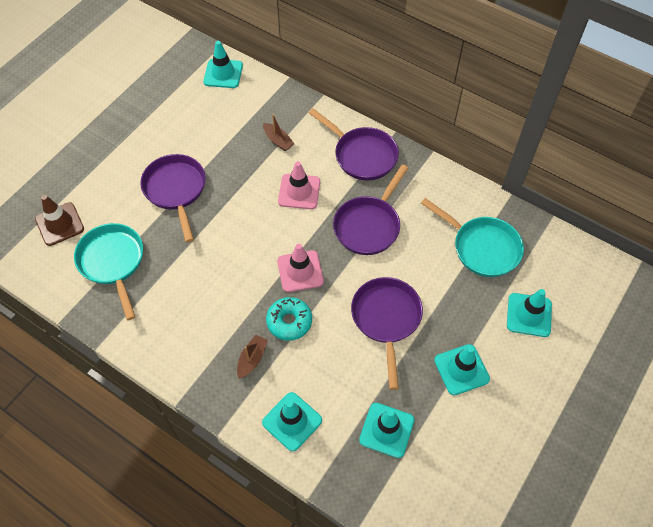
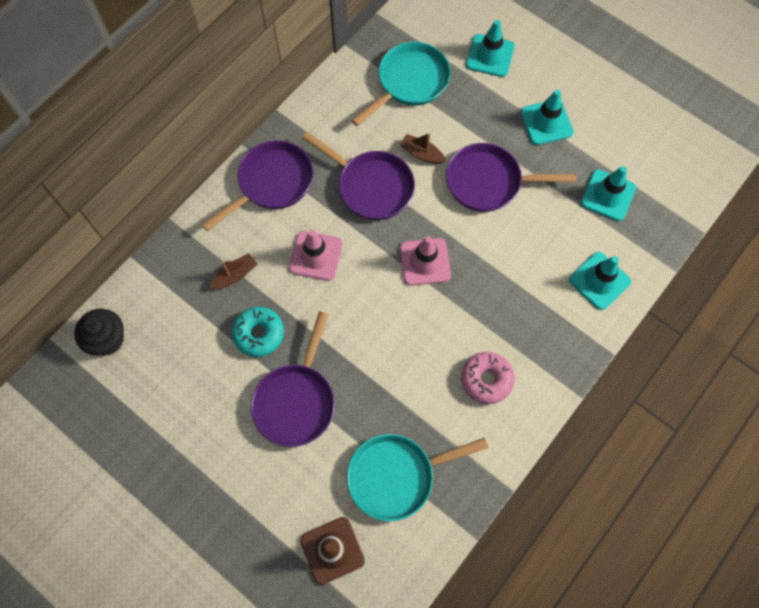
camera: 85 degrees left, 10 degrees up
(176, 190) = (296, 400): purple pan -> purple pan turned 60 degrees counterclockwise
(192, 325) = (486, 379): none -> pink donut
(223, 74) = (107, 339): turquoise traffic cone -> black cupcake
(252, 359) = (530, 317): brown boat -> brown boat (421, 154)
(289, 322) = (487, 277): turquoise donut -> turquoise donut (259, 334)

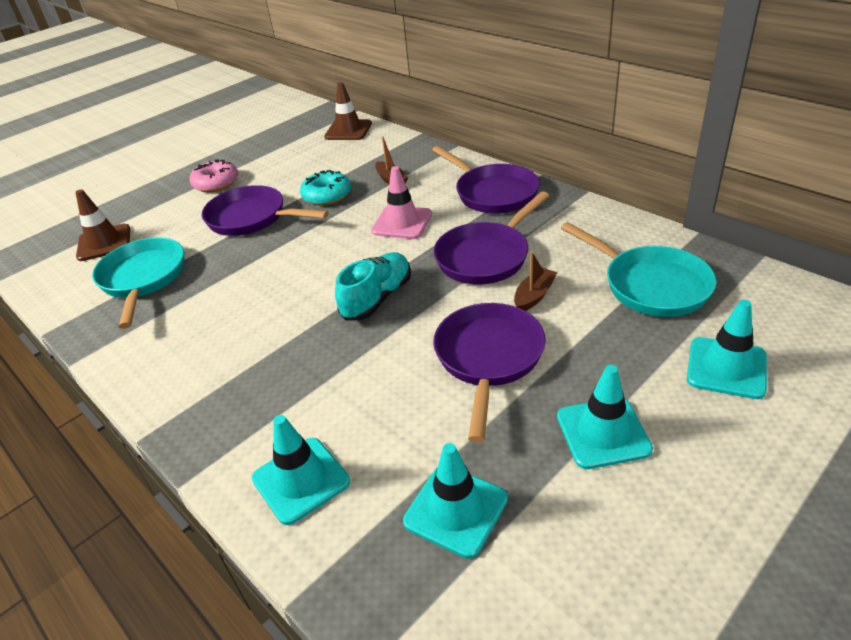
camera: 100 degrees right, 30 degrees down
(107, 339) = (348, 130): black cupcake -> brown traffic cone
(425, 262) = (377, 298): pink traffic cone -> turquoise shoe
(486, 379) = (208, 347): pink donut -> pink donut (216, 183)

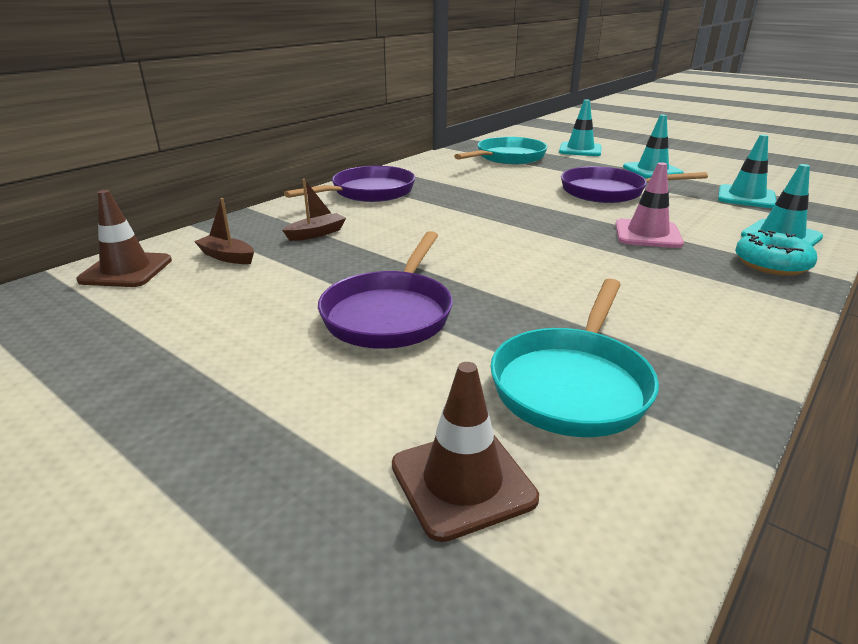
camera: 100 degrees left, 10 degrees down
(143, 279) = (573, 384): turquoise pan -> turquoise pan turned 45 degrees counterclockwise
(216, 183) = (243, 373): pink donut -> none
(327, 195) = (340, 267): turquoise donut -> turquoise donut (771, 264)
(377, 298) = (554, 227): turquoise shoe -> none
(402, 223) = (418, 224): pink traffic cone -> pink traffic cone (647, 234)
(486, 256) = (479, 193): purple pan -> none
(534, 296) = (529, 181): brown boat -> brown boat (227, 257)

